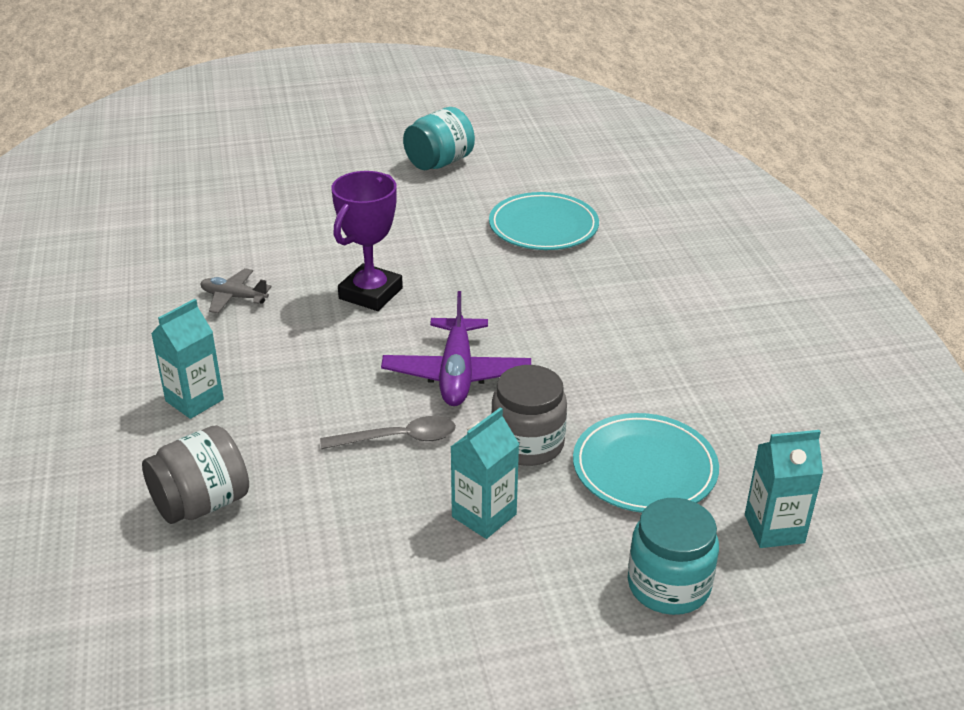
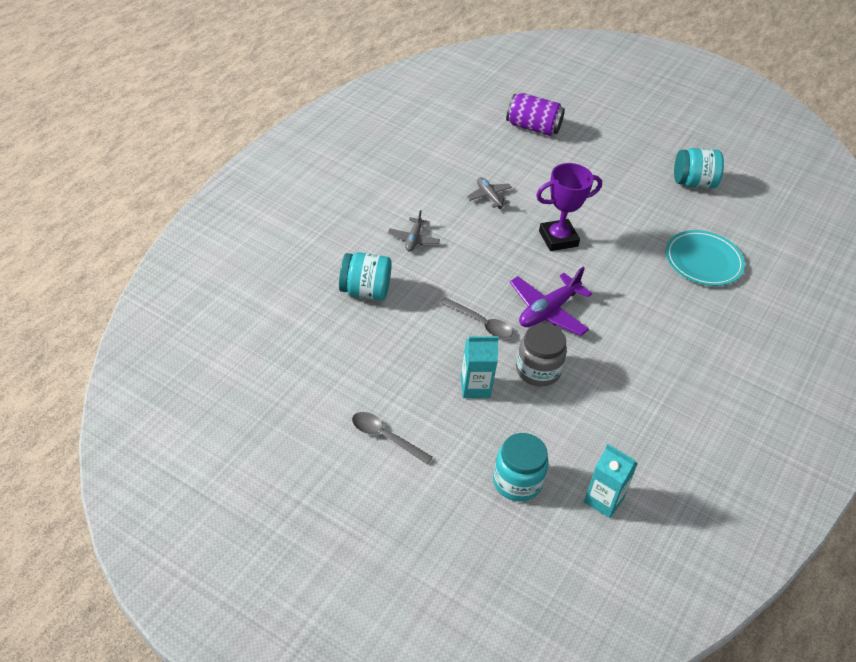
camera: 40 degrees right, 10 degrees up
(194, 400) = (413, 239): turquoise carton -> grey plane
(198, 200) = (533, 127): none -> purple can
(202, 503) = (365, 291): grey jar -> turquoise jar
(454, 665) = (385, 437): none -> grey spoon
(644, 468) = (579, 424): turquoise plate -> none

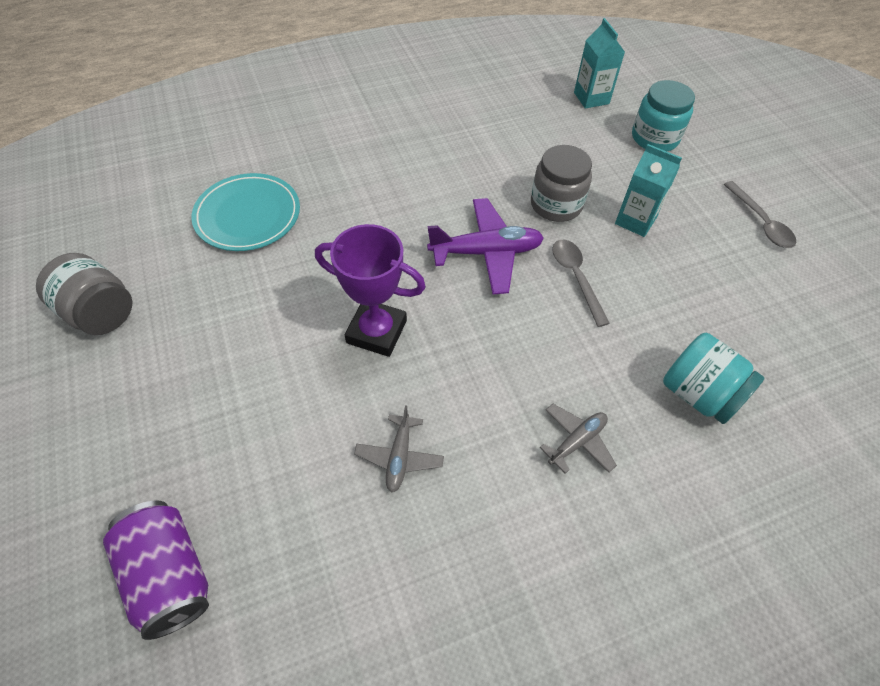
camera: 140 degrees left, 10 degrees up
(693, 183) = (100, 313): turquoise jar -> grey jar

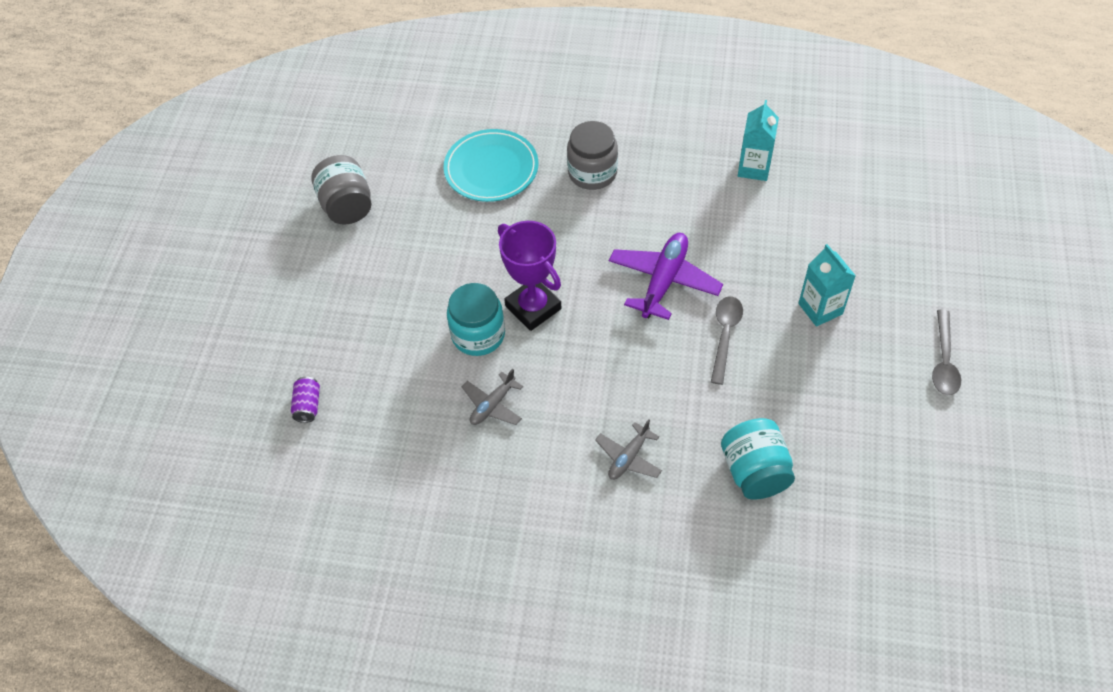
camera: 35 degrees right, 0 degrees up
(169, 574) = (308, 405): purple can -> purple can, size x0.51
(486, 252) = (664, 281): purple plane -> purple plane turned 90 degrees counterclockwise
(556, 204) = (757, 264): grey jar -> grey jar (592, 173)
(577, 441) = (628, 457): grey plane -> grey plane turned 135 degrees clockwise
(591, 98) = (876, 171): turquoise carton -> turquoise carton (754, 168)
(654, 138) = (908, 237): turquoise jar -> turquoise jar (478, 335)

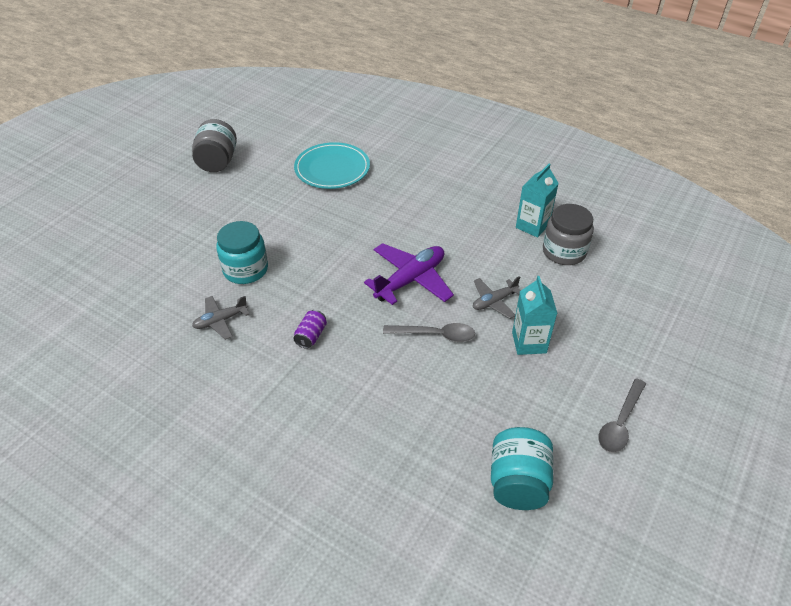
camera: 20 degrees right, 10 degrees down
(308, 405) = (93, 274): purple can -> purple can (311, 336)
(533, 307) = (298, 265): purple trophy -> none
(592, 173) = (404, 192): grey jar -> grey jar (564, 251)
(628, 457) = (296, 398): grey plane -> grey plane (494, 301)
(725, 335) = (435, 335): grey spoon -> grey spoon turned 60 degrees clockwise
(754, 472) = (394, 449): turquoise jar -> turquoise jar (518, 482)

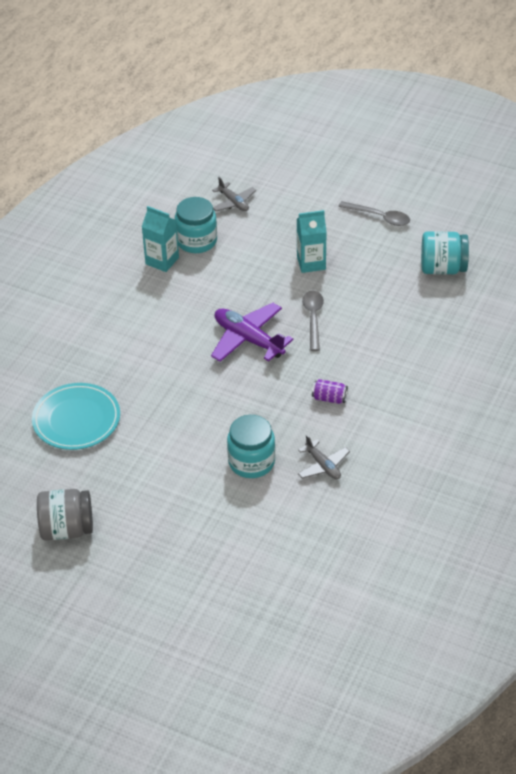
camera: 95 degrees left, 0 degrees up
(494, 301) = (267, 284): grey plane -> grey plane (234, 202)
(564, 251) = (196, 241): grey jar -> turquoise jar

